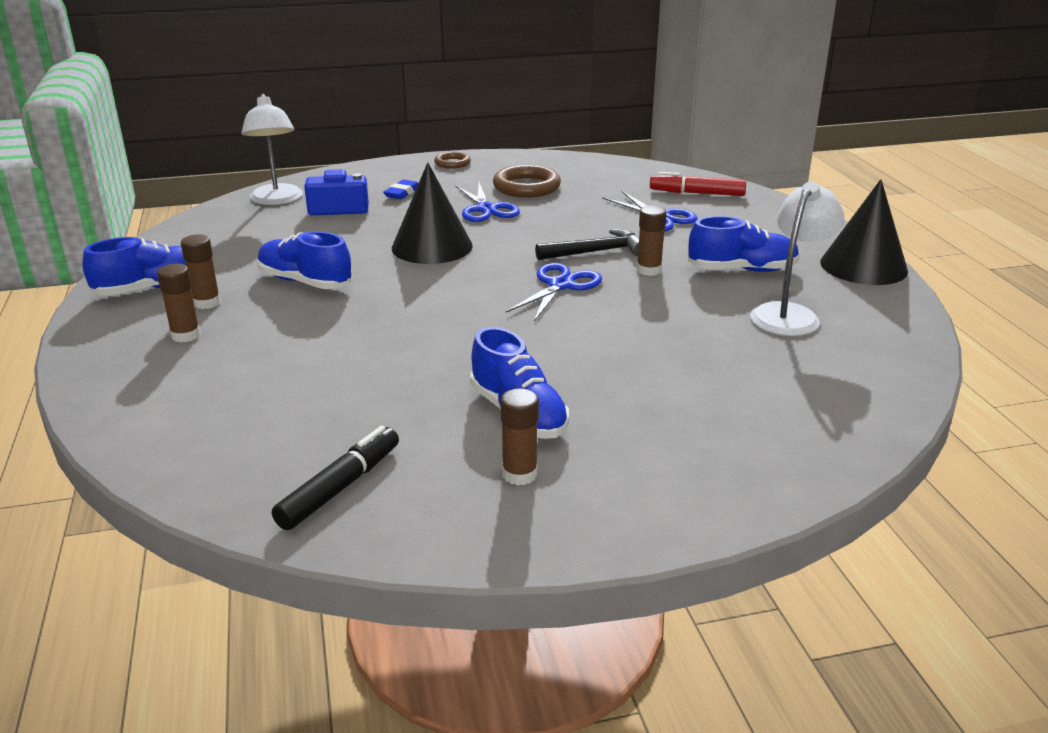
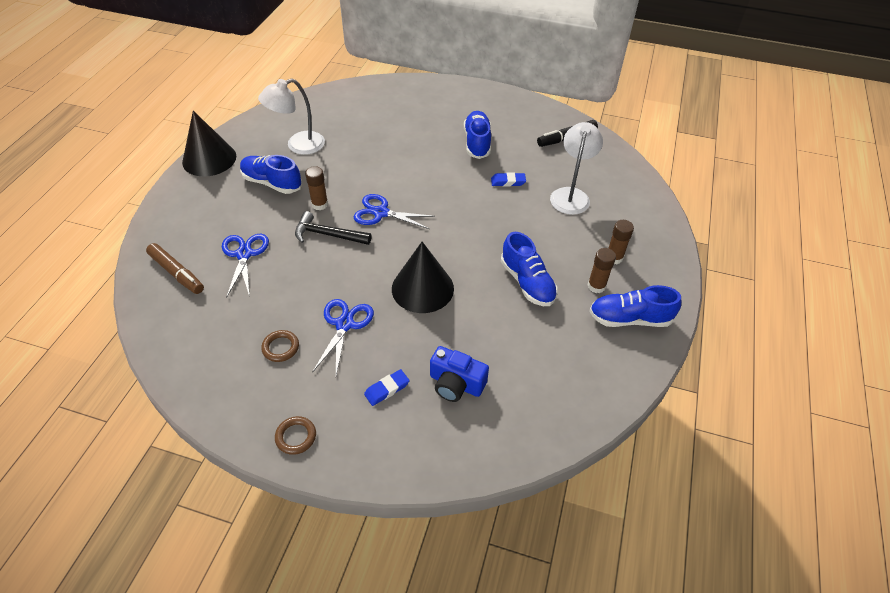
camera: 150 degrees left, 20 degrees up
(277, 200) = (501, 431): white lamp -> white lamp (571, 195)
(410, 373) = (508, 182): none -> blue eraser
(519, 474) = (498, 119): brown glue stick -> none
(526, 187) = (280, 347): brown ring -> brown ring, size x0.57
(561, 285) = (381, 213): blue scissors -> blue scissors turned 45 degrees clockwise
(697, 193) = (177, 273): red marker -> brown marker

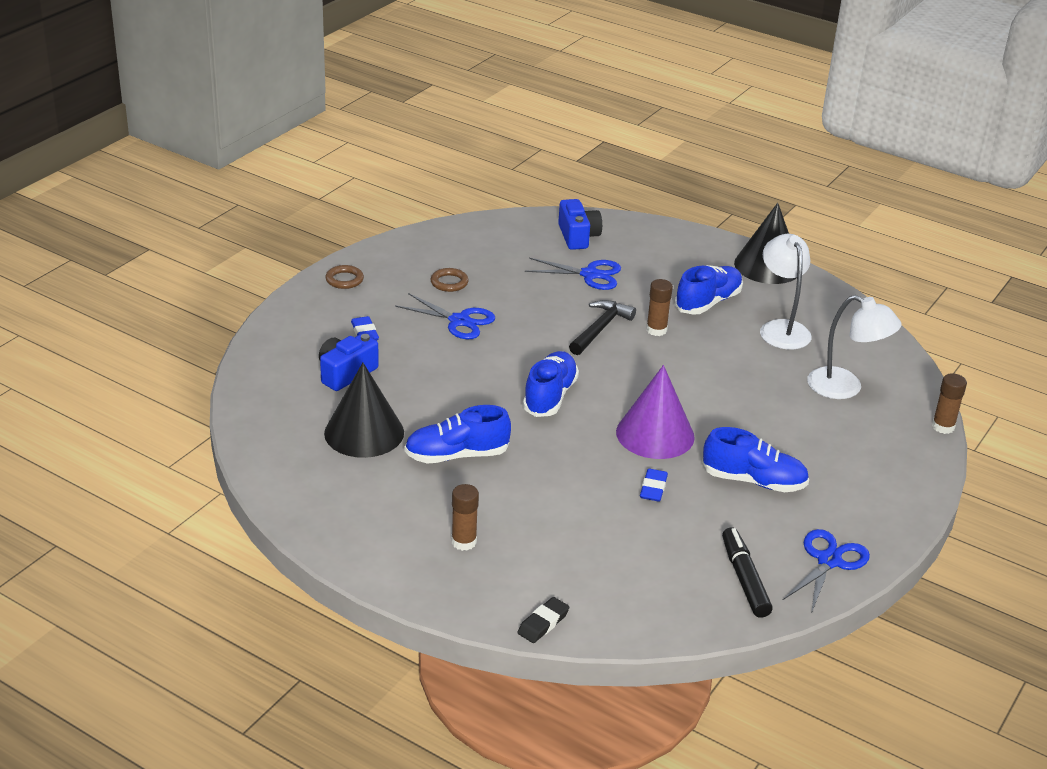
camera: 105 degrees right, 15 degrees down
(177, 273) = (578, 236): brown marker -> blue camera
(381, 213) = (625, 371): blue scissors -> blue scissors (829, 561)
(422, 288) = (485, 378): black cone -> black cone (364, 432)
(451, 188) = (655, 434): none -> purple cone
(571, 195) = (604, 541): white lamp -> white lamp (845, 388)
(596, 286) = (423, 510): brown glue stick -> brown glue stick (943, 427)
(629, 319) = (358, 520): blue shoe -> blue shoe (550, 396)
(658, 208) = (543, 623): none -> black eraser

